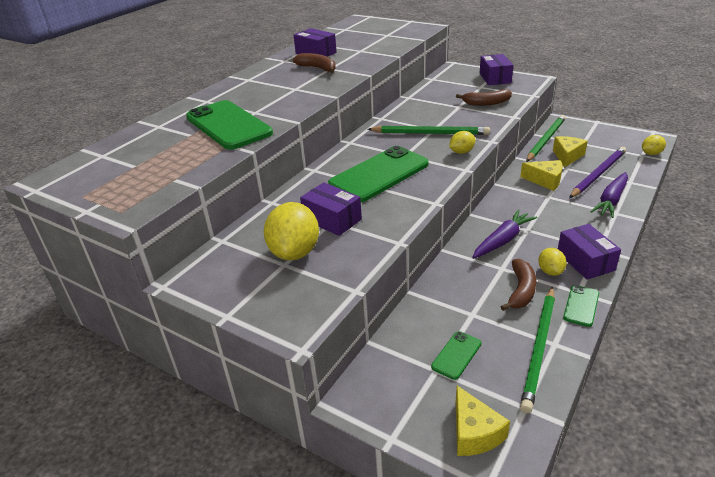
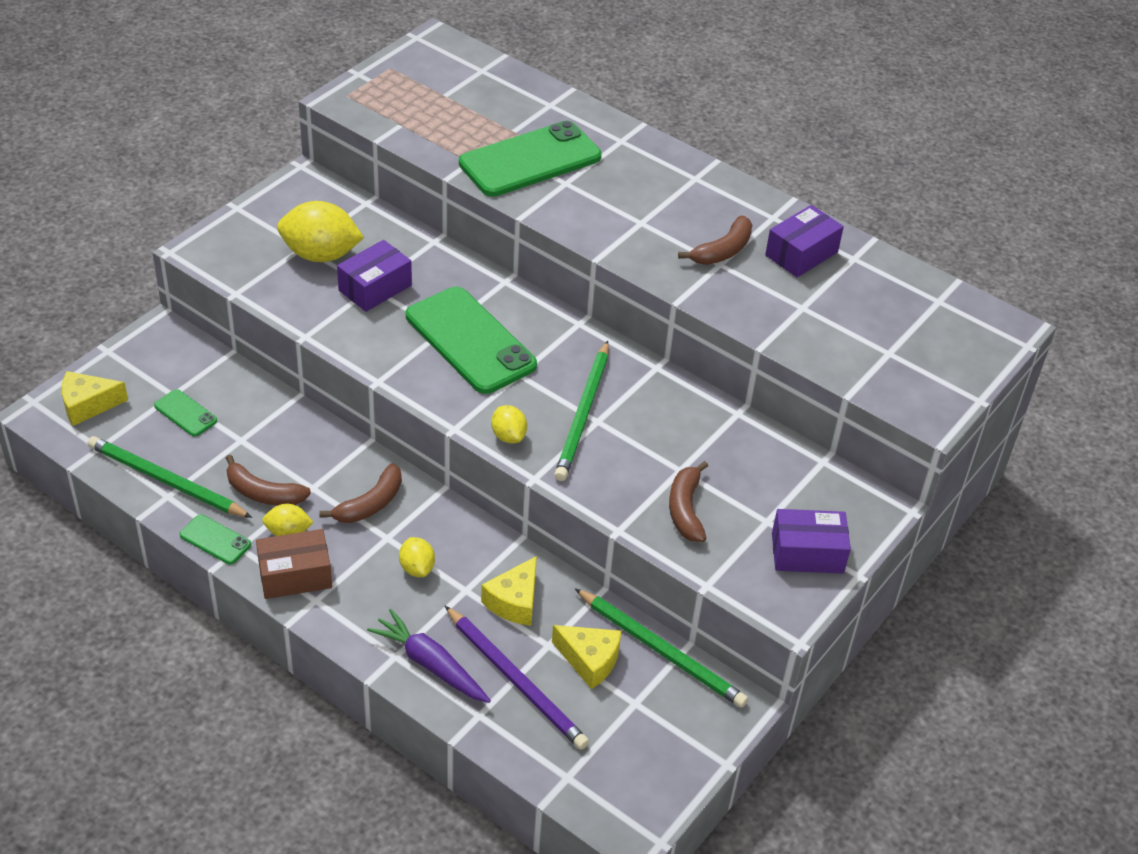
camera: 90 degrees right, 10 degrees up
(503, 240) = (370, 504): purple carrot -> brown banana
(585, 261) = (295, 575): purple box -> brown box
(651, 153) = (569, 793): yellow lemon -> yellow lemon (417, 568)

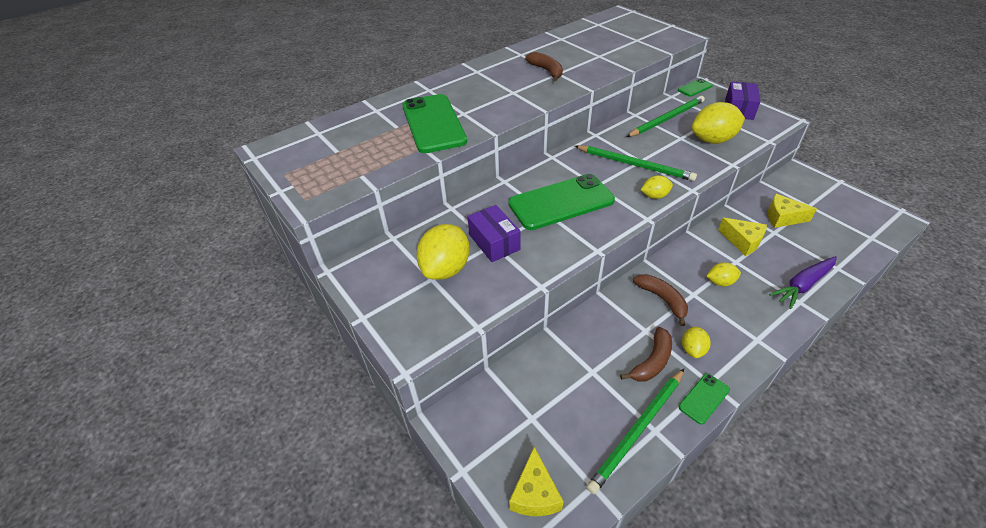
camera: 70 degrees left, 0 degrees up
(185, 413) = (557, 409): green phone -> green phone (695, 88)
(295, 575) = (735, 349): brown box -> none
(516, 681) = (806, 249): purple pencil -> none
(589, 660) = (782, 218): yellow cheese -> yellow cheese turned 120 degrees counterclockwise
(661, 651) = (769, 191): green pencil -> green pencil (667, 119)
(685, 509) = (712, 140): brown banana -> yellow lemon
(801, 254) = (554, 50): purple box -> none

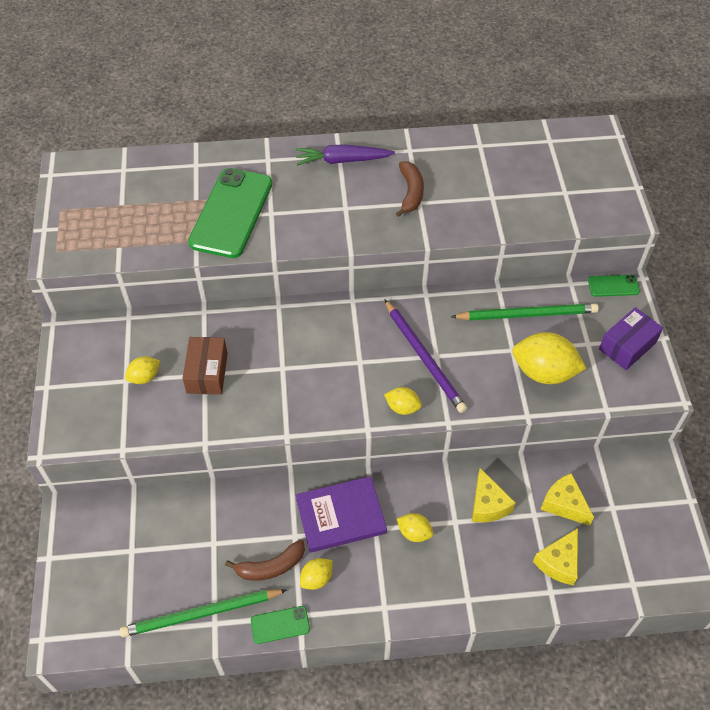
camera: 30 degrees right, 10 degrees up
(446, 269) = (144, 377): yellow lemon -> yellow lemon, size x0.52
(494, 242) = (207, 373): purple box -> brown box
(535, 493) = (83, 608): yellow cheese -> yellow cheese (559, 562)
(561, 202) = (306, 363): green phone -> none
(635, 165) = (424, 358): green pencil -> purple pencil
(662, 299) = (341, 516): brown banana -> purple book
(803, 285) = (492, 586): purple carrot -> purple carrot (342, 160)

